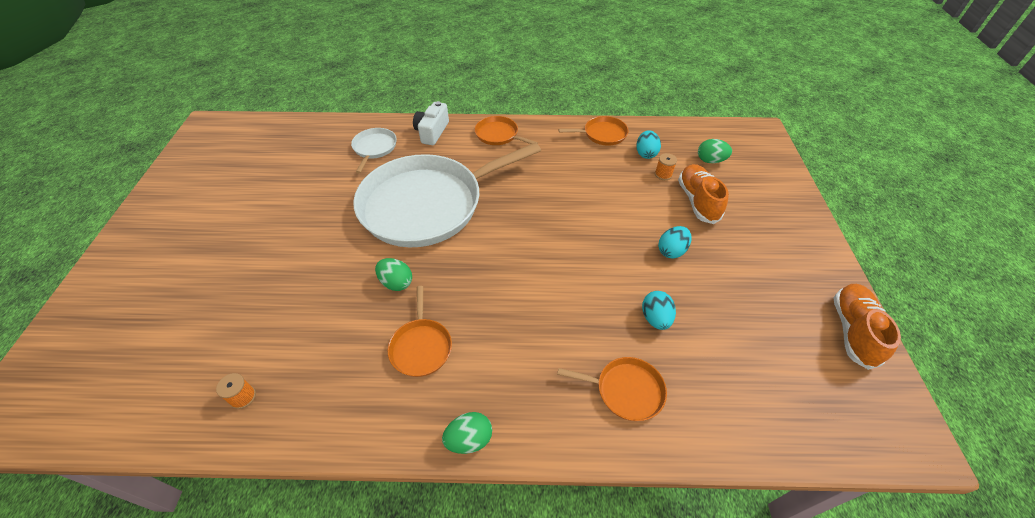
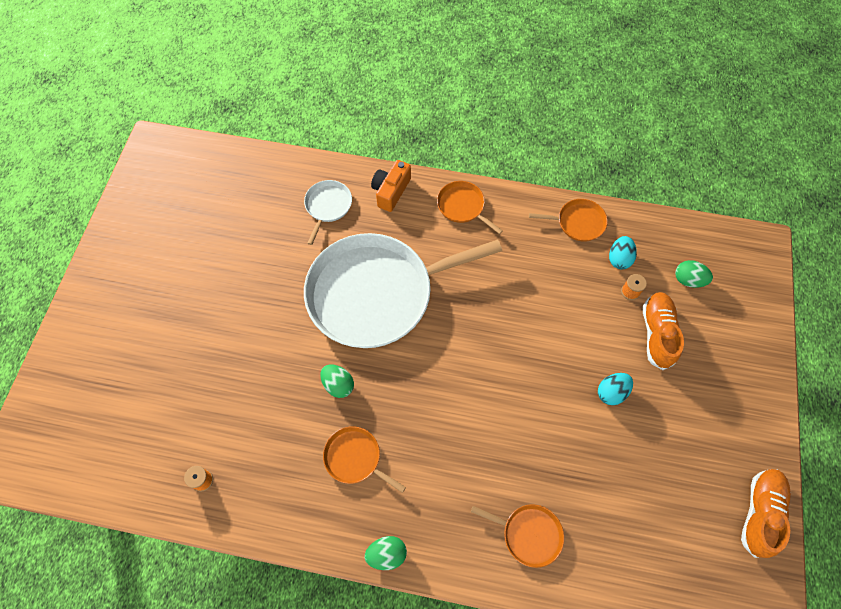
camera: 10 degrees right, 15 degrees up
(421, 346) = (355, 458): orange pan -> orange pan turned 120 degrees clockwise
(432, 132) = (391, 191): white camera -> orange camera
(655, 318) = (574, 466): turquoise egg -> none

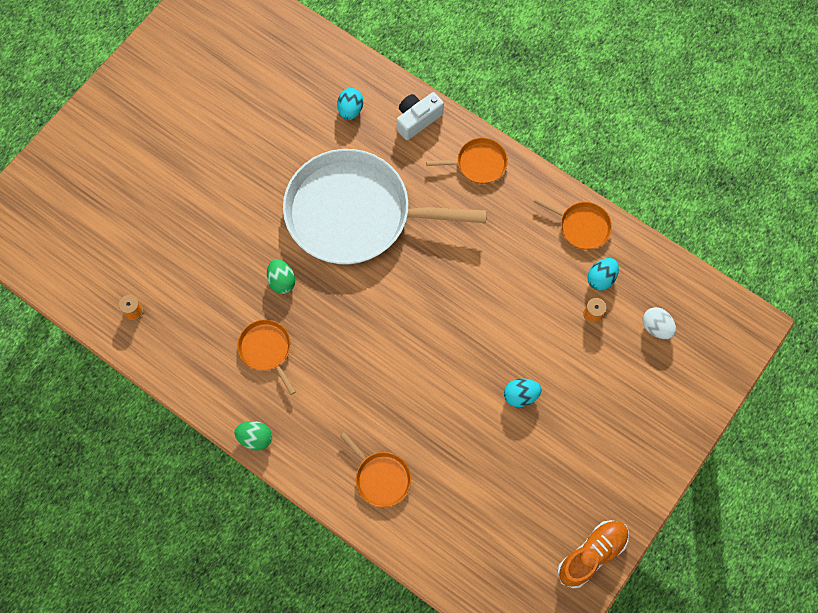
camera: 25 degrees right, 5 degrees up
(327, 206) = (350, 110): white pan -> turquoise egg
(391, 191) = (417, 120): orange camera -> white camera
(462, 206) = (478, 163): orange pan -> orange pan turned 105 degrees clockwise
(657, 334) = (595, 363): orange shoe -> none
(688, 280) = (656, 327): green egg -> white egg

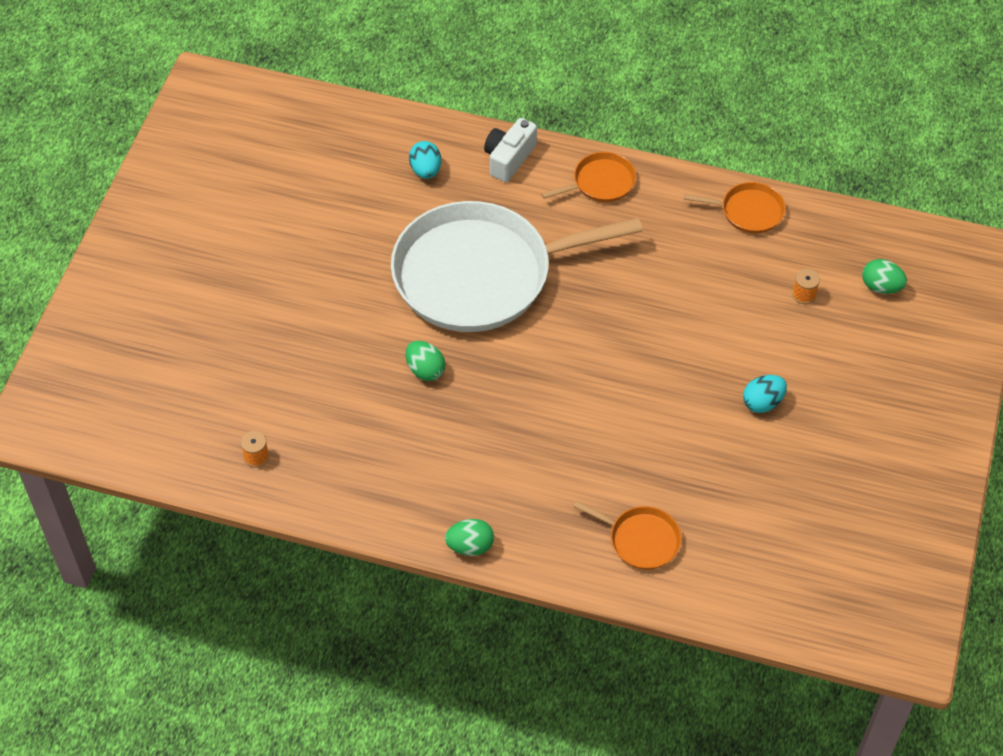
camera: 20 degrees left, 15 degrees down
(266, 350) = (440, 448): orange pan -> none
(592, 554) = (923, 540): orange shoe -> none
(601, 279) = (795, 257): turquoise egg -> none
(656, 327) = (881, 287): white egg -> green egg

